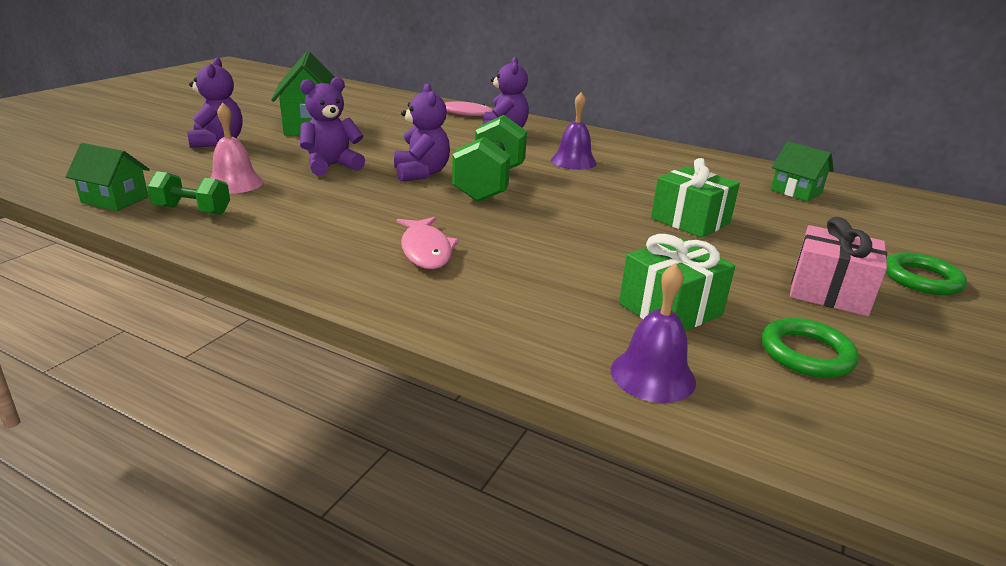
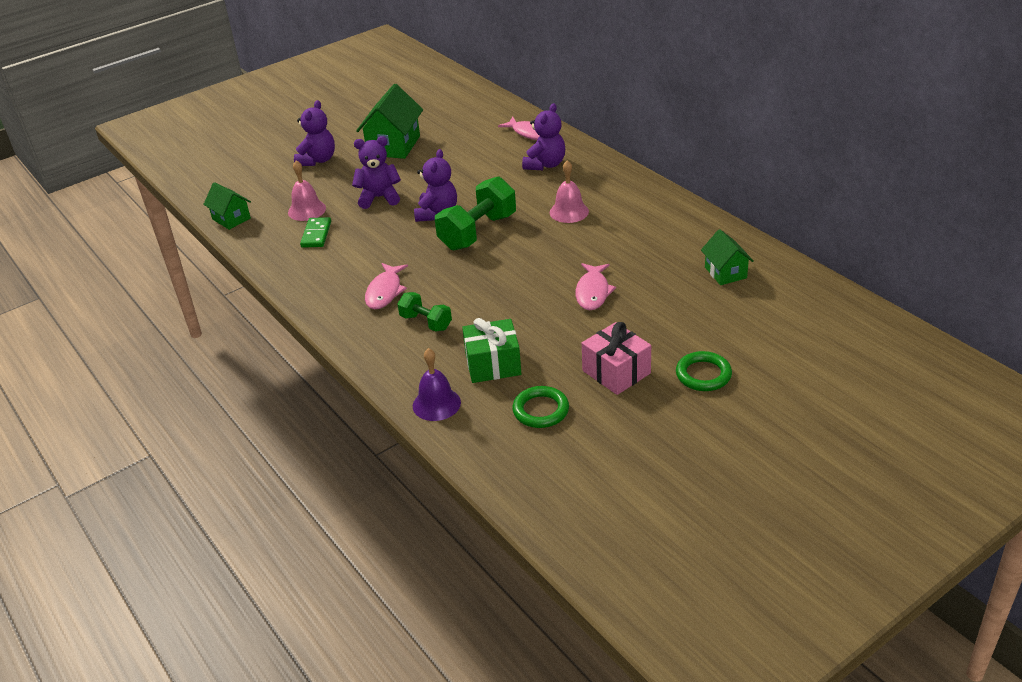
camera: 30 degrees right, 10 degrees up
(192, 210) = (270, 235): green dumbbell -> green dumbbell (426, 322)
(267, 204) = (316, 234): none -> green domino
(573, 161) = (569, 212): purple bell -> pink bell
(690, 221) = (593, 292): green gift -> pink fish

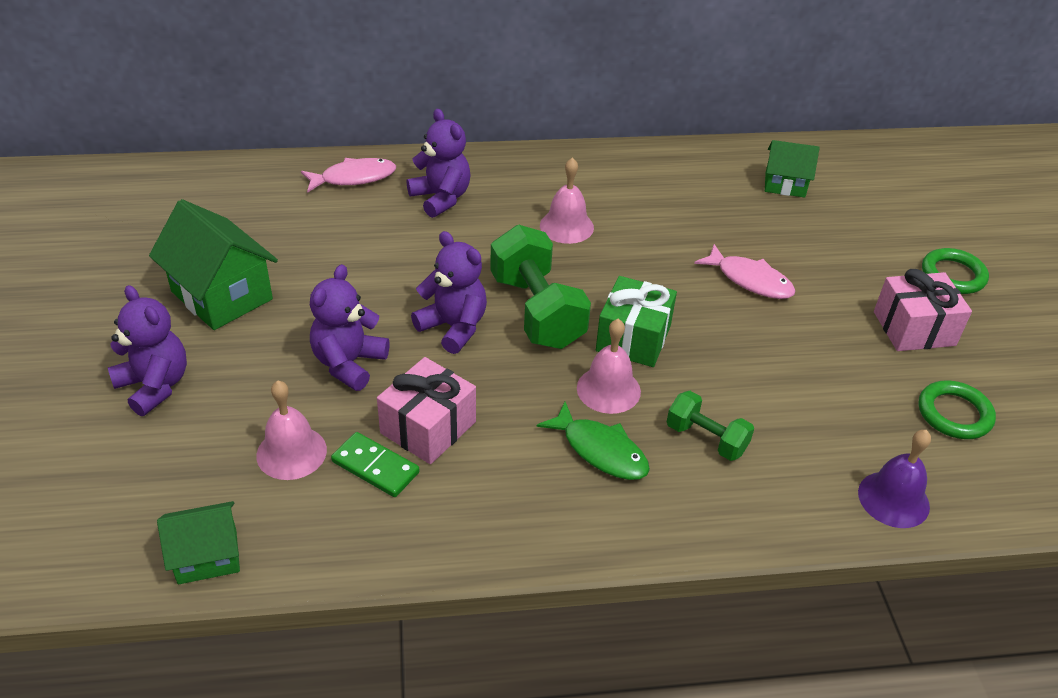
camera: 65 degrees left, 5 degrees up
(355, 237) = (428, 427): none -> pink gift
(385, 292) = (600, 450): pink fish -> green fish
(426, 322) = (706, 439): green dumbbell -> green dumbbell turned 60 degrees clockwise
(435, 277) = (608, 389): none -> pink bell
(493, 364) = (840, 415): green gift -> green gift (633, 338)

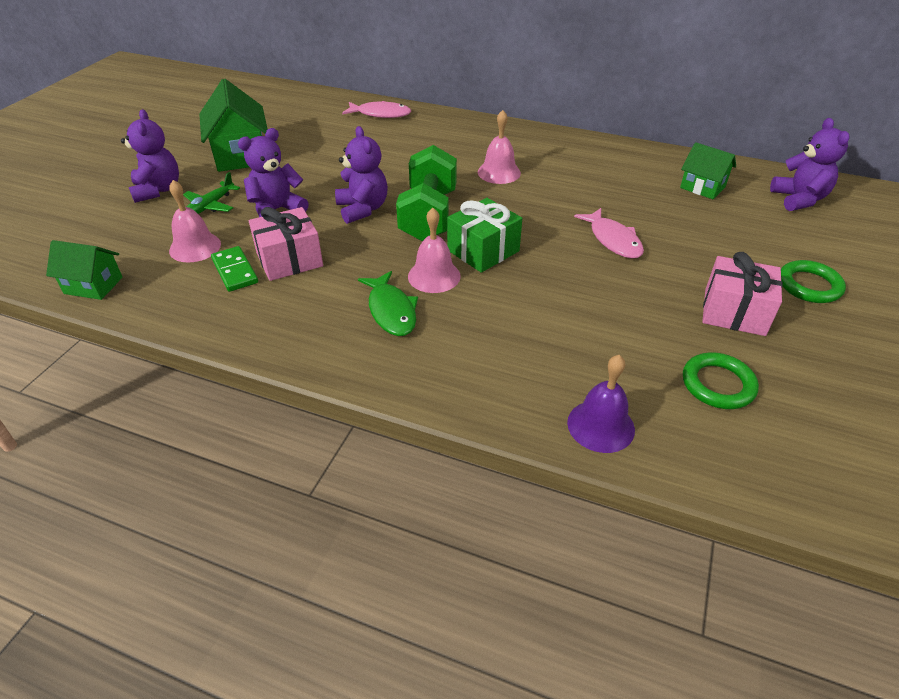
camera: 30 degrees right, 0 degrees up
(253, 386) = (210, 206): none -> green plane
(441, 198) = (426, 137): purple teddy bear -> purple teddy bear (799, 199)
(706, 439) = (478, 330): green dumbbell -> none

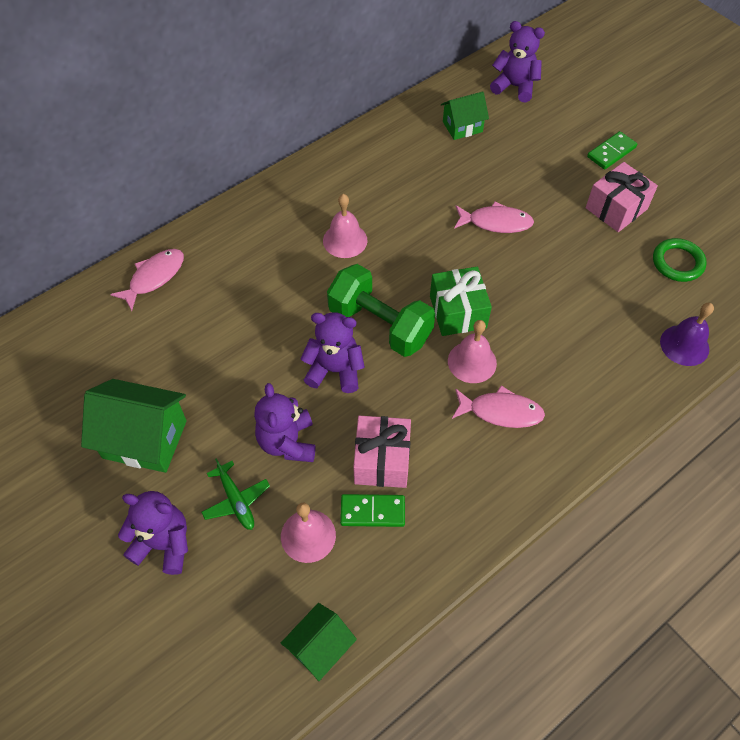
camera: 60 degrees left, 15 degrees up
(391, 311) = (501, 412): green fish -> pink fish
(809, 285) = (611, 152): green ring -> green domino

